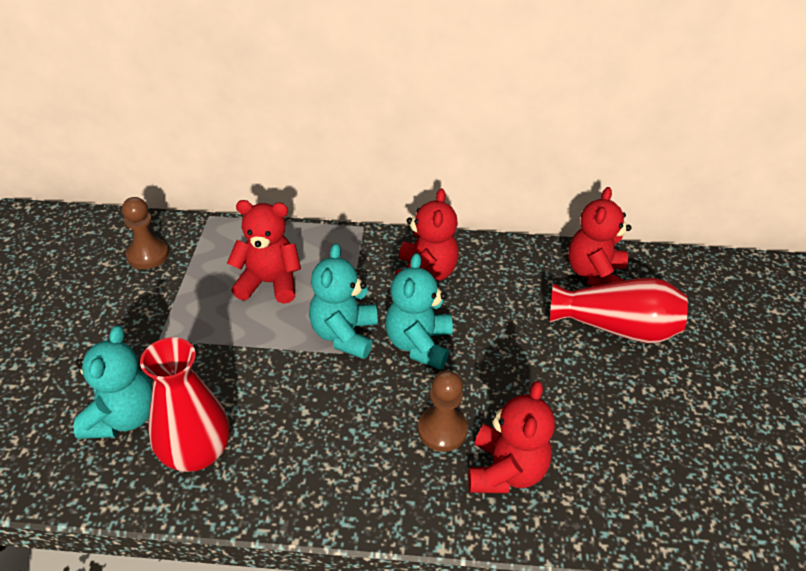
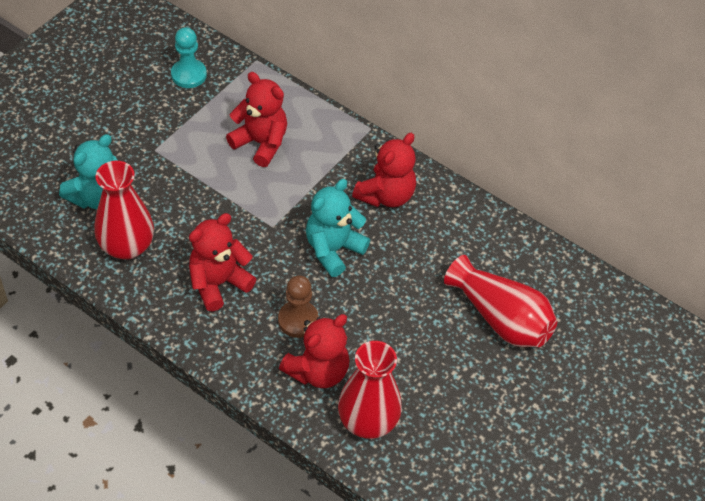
camera: 30 degrees right, 10 degrees up
(148, 255) = (189, 75): brown pawn -> turquoise pawn
(344, 334) = (285, 213): turquoise teddy bear -> none
(594, 274) = (527, 266): red teddy bear -> red teddy bear (218, 283)
(597, 494) = (368, 421): none -> red vase

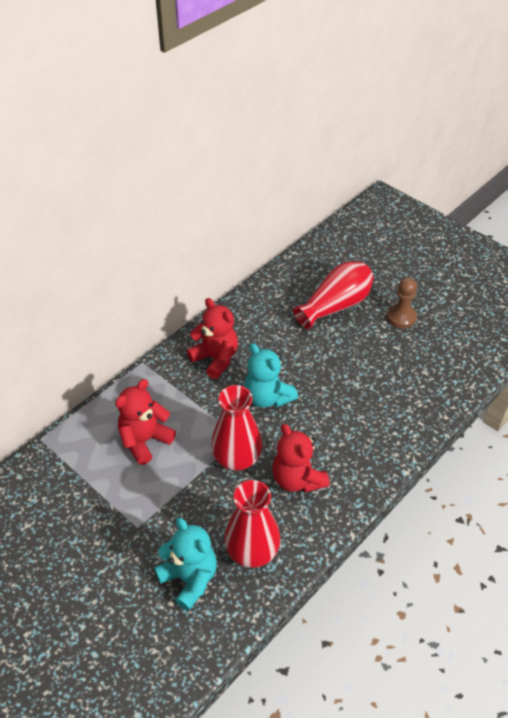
camera: 80 degrees left, 5 degrees down
(189, 75) = (45, 495): turquoise pawn -> none
(298, 320) = (336, 425): brown pawn -> brown pawn (401, 317)
(318, 371) = (383, 416): red teddy bear -> none
(368, 421) = (425, 389): red vase -> red vase (237, 458)

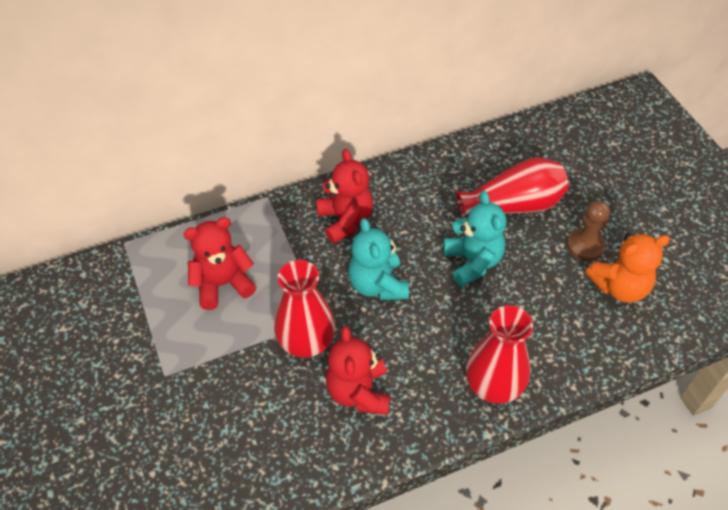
camera: 25 degrees right, 5 degrees up
(189, 579) = (185, 455): turquoise teddy bear -> turquoise teddy bear (472, 262)
(252, 551) = (265, 454): red vase -> red vase (493, 385)
(439, 337) = (619, 287): none -> orange teddy bear

